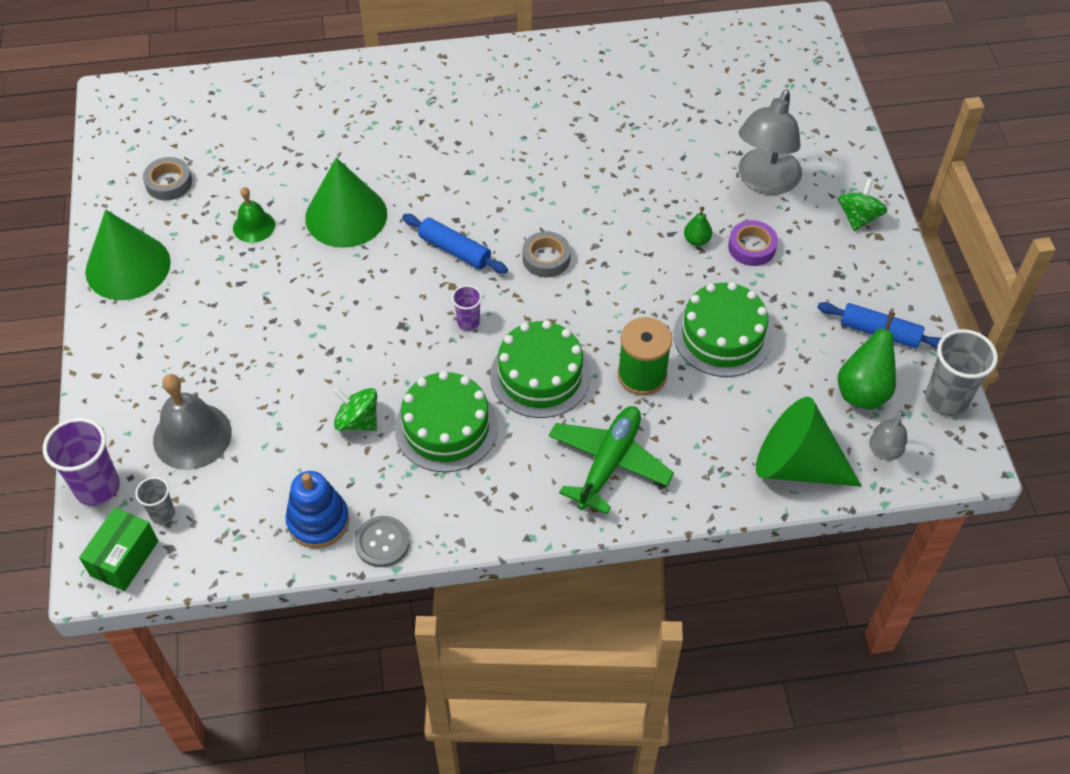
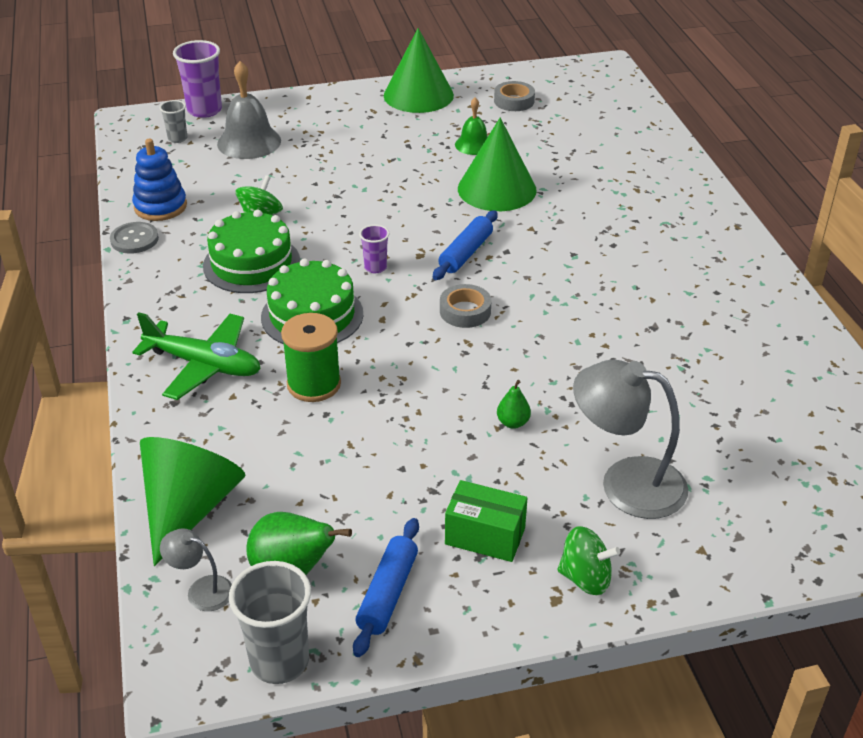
camera: 85 degrees right, 15 degrees down
(124, 558) = (140, 128): green box -> green box (485, 536)
(722, 336) = (371, 446): green cake -> none
(752, 247) = (511, 471): purple tape -> none

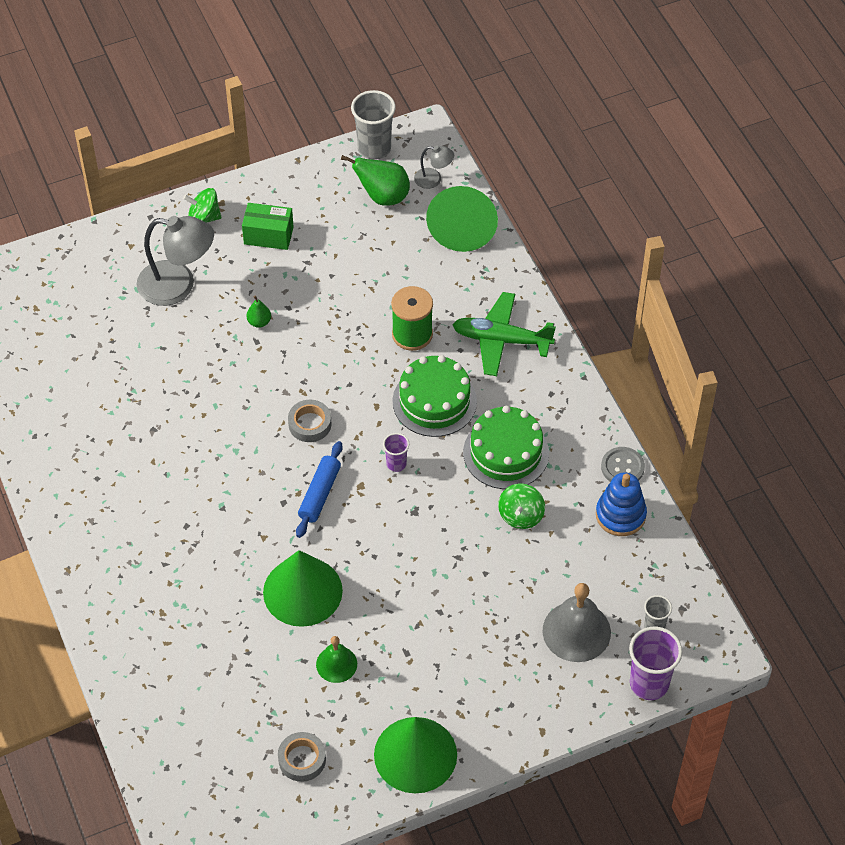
camera: 170 degrees right, 15 degrees up
(387, 593) = (322, 192): blue rolling pin -> none

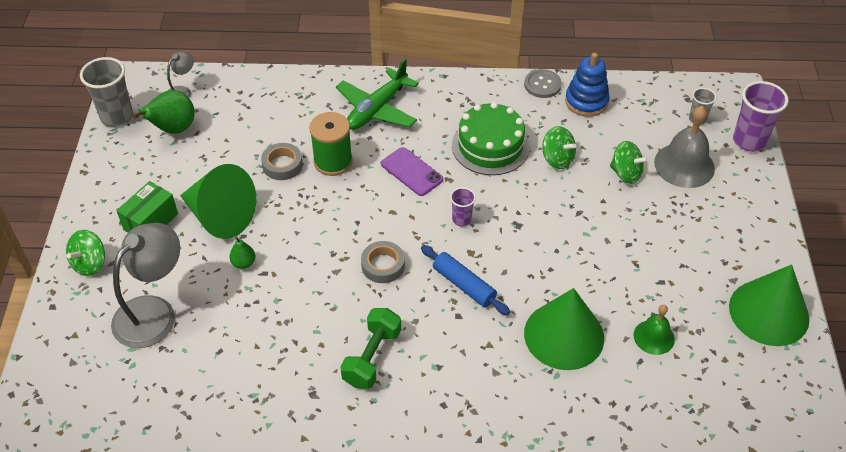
camera: 65 degrees left, 5 degrees down
(208, 456) = (372, 357): none -> green dumbbell
(302, 759) = (748, 400): grey tape -> grey tape (282, 165)
(434, 401) = (411, 172): green cake -> purple phone
(463, 228) = (247, 92): green cone -> green cone (220, 216)
(534, 582) = (625, 173): none -> green spinning top

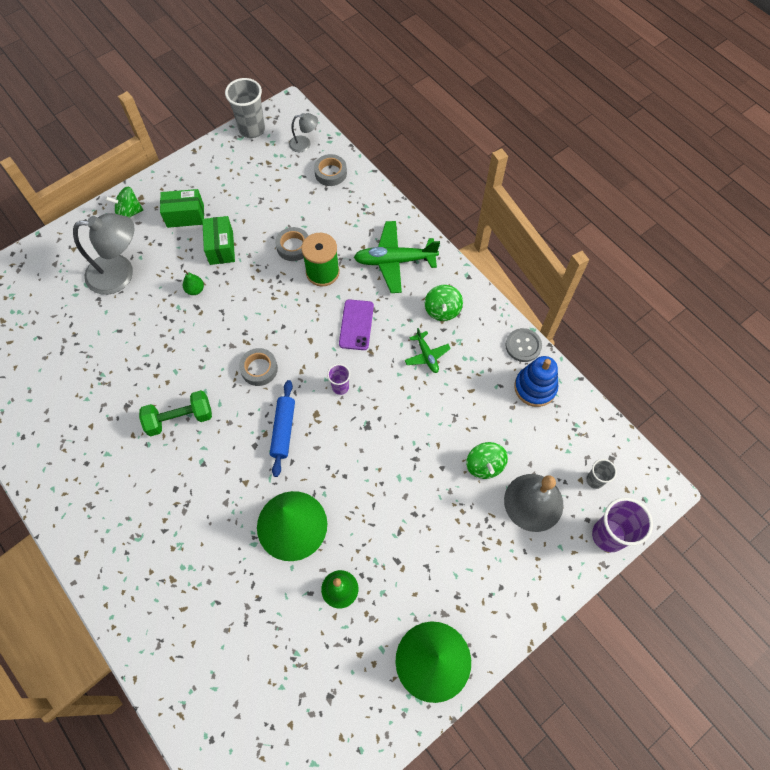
camera: 50 degrees right, 15 degrees up
(173, 129) = (269, 165): green pear -> none
(220, 216) = (221, 248): green cone -> green box
(236, 94) = (330, 173): none -> grey tape
(490, 146) = (427, 355): green cake -> green plane
(557, 159) = (455, 408): green spinning top -> green spinning top (442, 310)

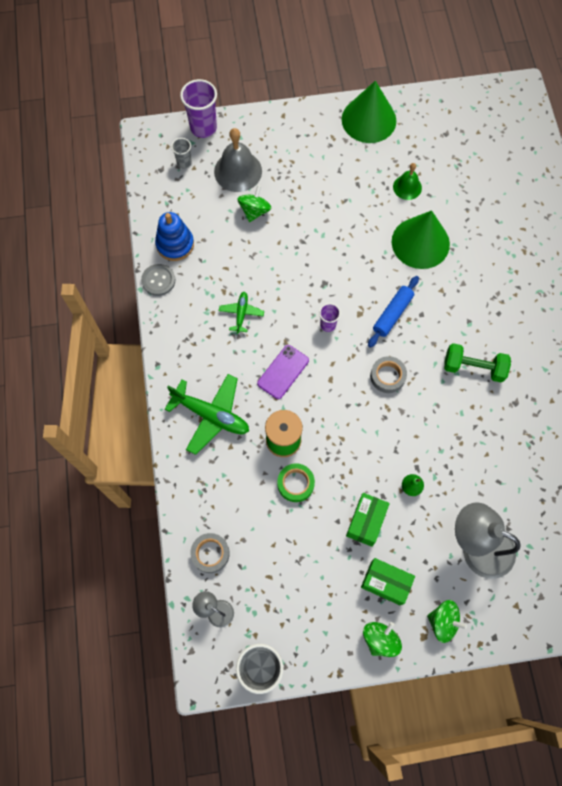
camera: 150 degrees left, 5 degrees up
(293, 246) = (295, 484): grey tape -> green tape
(442, 310) = (201, 345): green spinning top -> green spinning top (380, 639)

